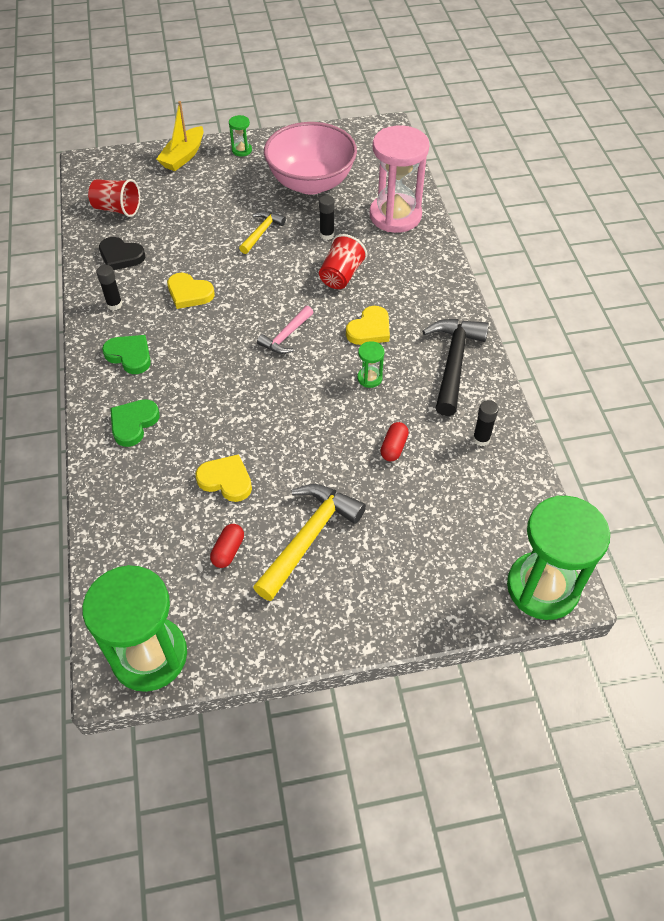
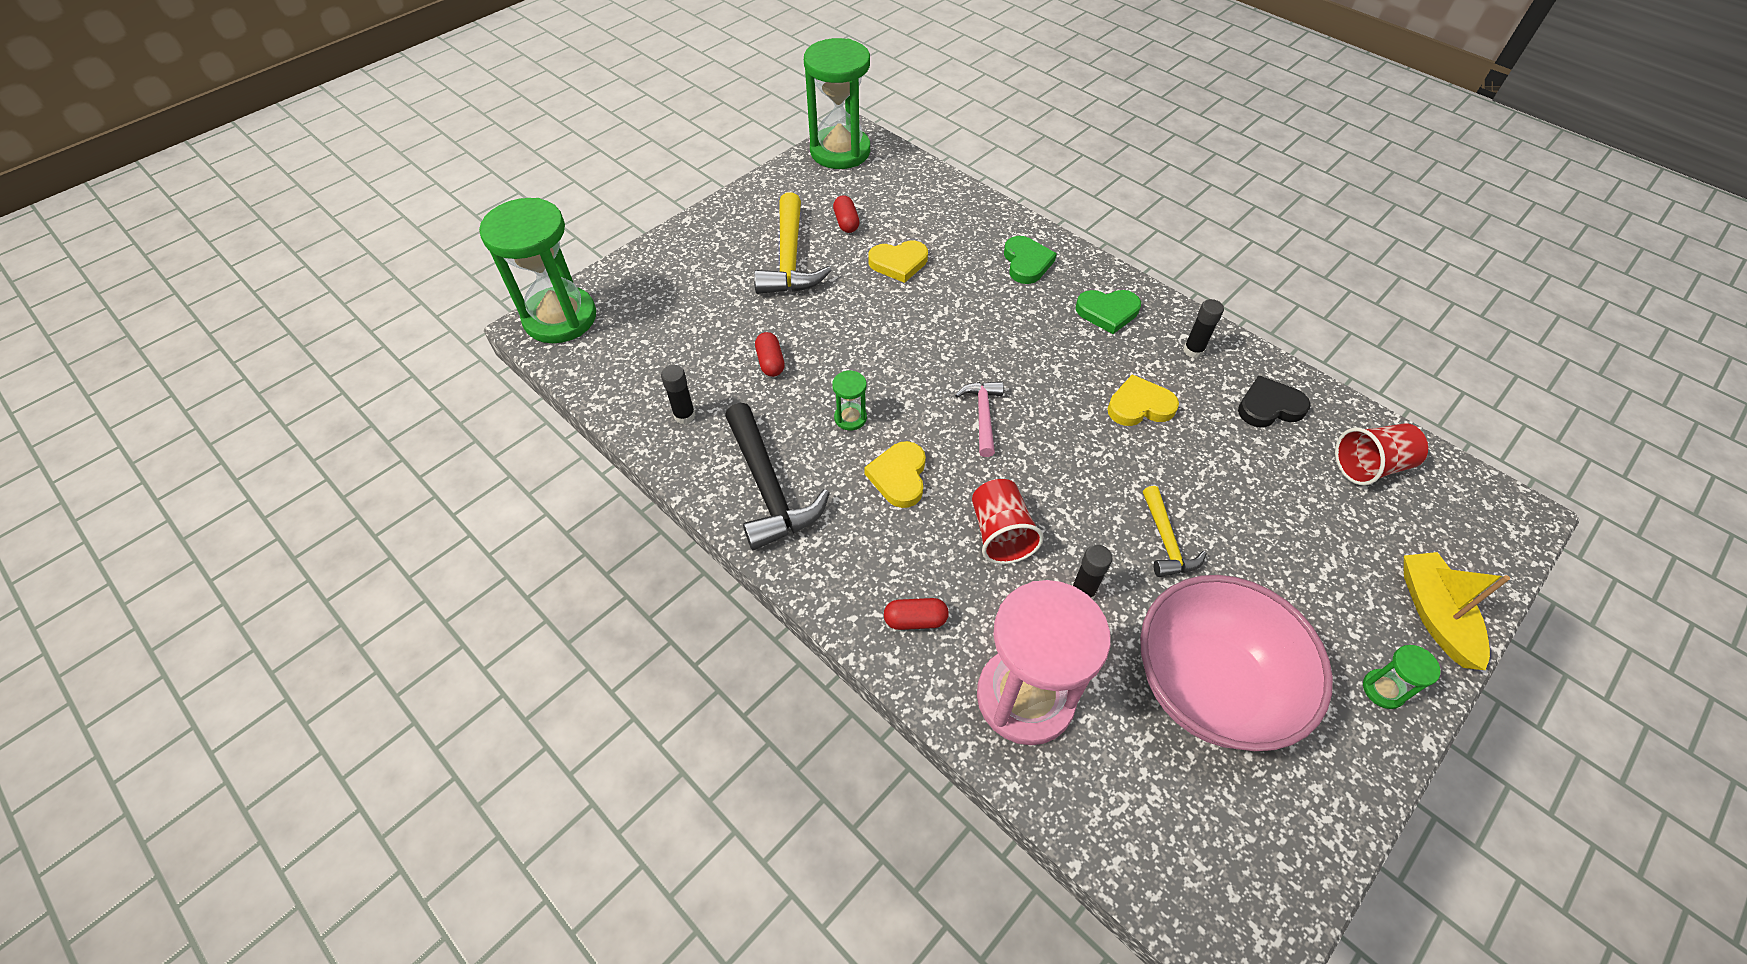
camera: 145 degrees right, 0 degrees up
(420, 264) = (915, 620): none -> red capsule

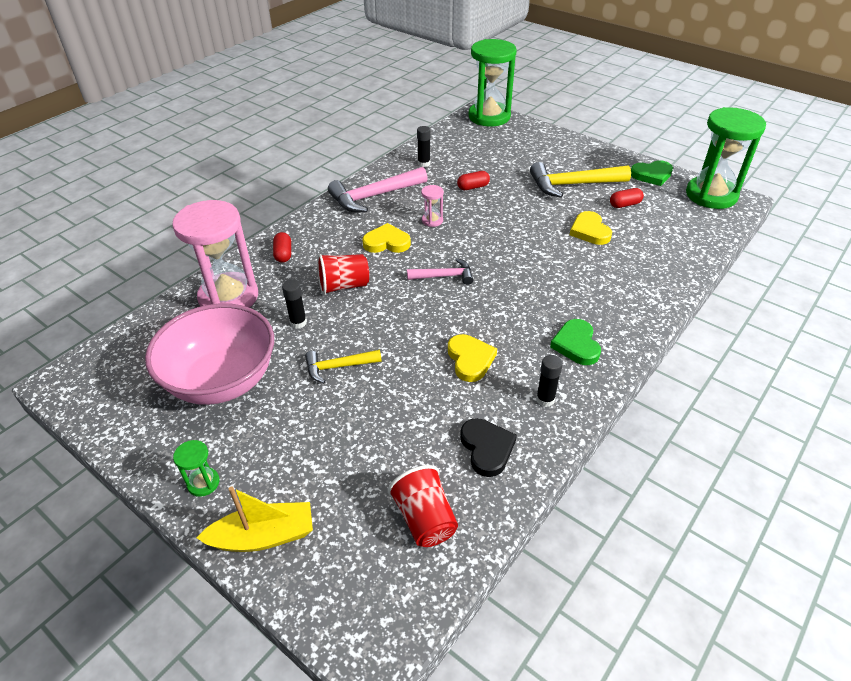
camera: 85 degrees right, 10 degrees down
(769, 488) = (374, 196): black hammer -> pink hammer
(850, 418) = (432, 220): green hourglass -> pink hourglass
(1026, 263) = (620, 297): green heart -> green heart (651, 175)

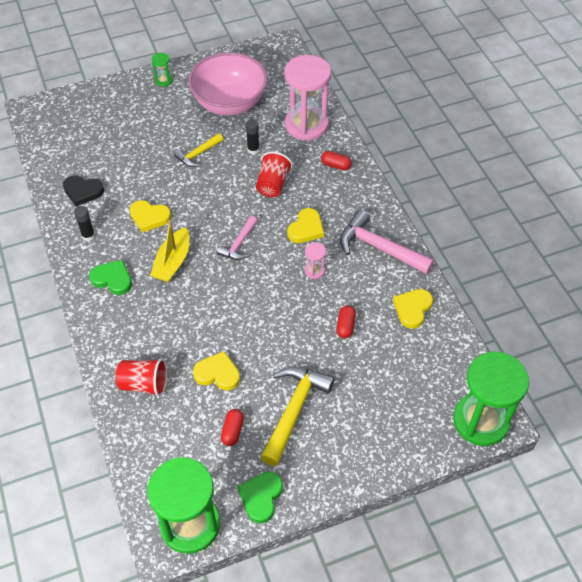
camera: 120 degrees right, 10 degrees up
(263, 536) = (114, 92): yellow boat -> yellow boat (173, 262)
(338, 367) = (198, 154): yellow hammer -> yellow hammer turned 150 degrees counterclockwise
(374, 196) = (379, 248): pink hammer -> pink hammer turned 60 degrees counterclockwise
(424, 163) = (412, 309): black glue stick -> yellow heart
(424, 519) = (69, 148): red cup -> red cup (144, 384)

